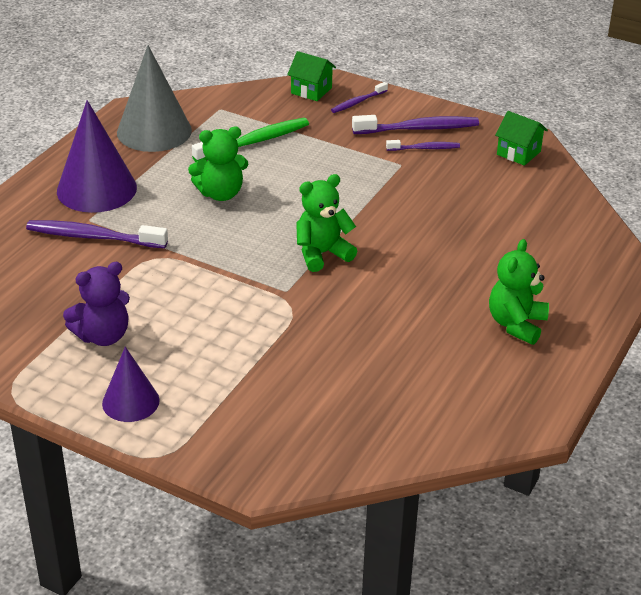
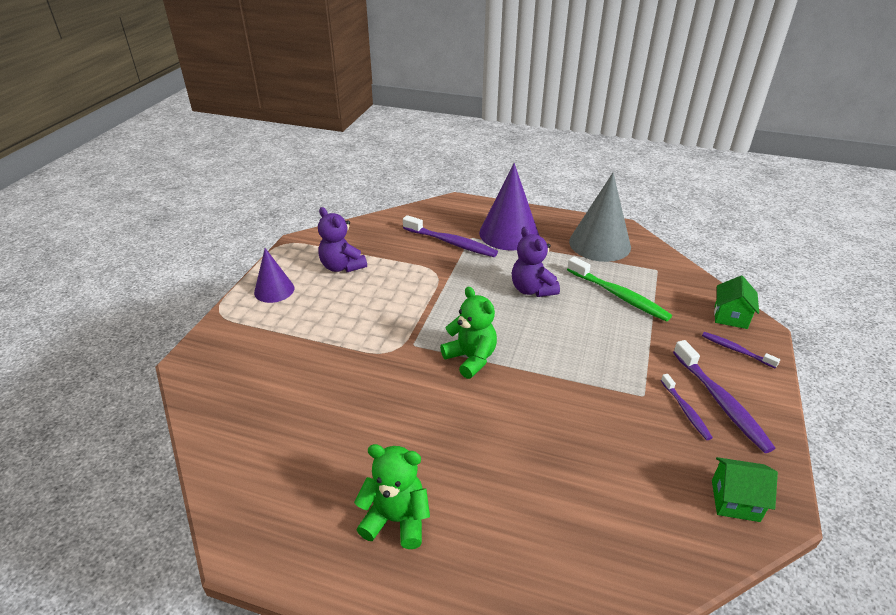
camera: 80 degrees right, 0 degrees up
(93, 237) = (451, 243): purple toothbrush -> purple toothbrush turned 120 degrees clockwise
(221, 194) = (532, 289): green teddy bear -> purple teddy bear
(518, 153) = (735, 500): green house -> green house turned 75 degrees clockwise

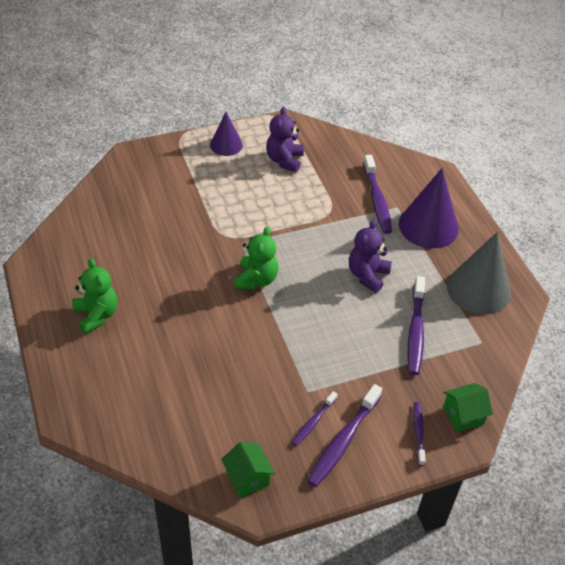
camera: 50 degrees right, 10 degrees up
(618, 295) = (415, 331): green toothbrush -> purple toothbrush

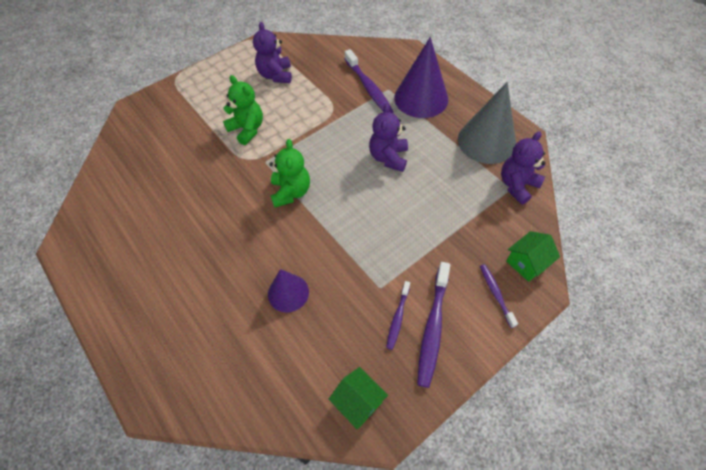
camera: 15 degrees left, 10 degrees up
(96, 315) = (148, 277): green teddy bear -> green teddy bear (247, 129)
(226, 145) = (219, 75): purple cone -> purple cone (288, 293)
(415, 331) = (451, 196): purple toothbrush -> none
(490, 341) = (517, 185): none -> purple teddy bear

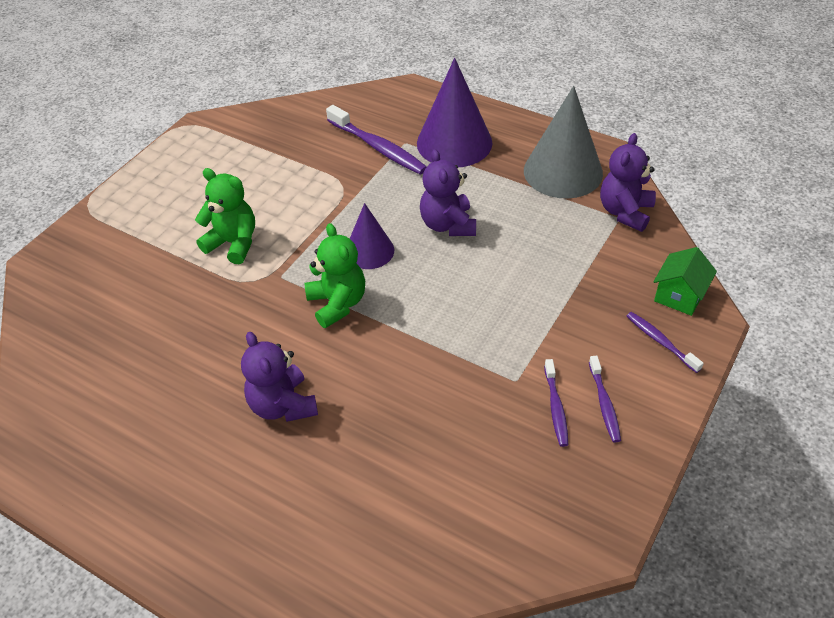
camera: 20 degrees left, 10 degrees down
(275, 75) = (238, 164): purple teddy bear -> purple teddy bear (283, 405)
(288, 293) = (398, 425): purple cone -> purple cone (369, 251)
(358, 402) = (556, 520): green house -> none
(433, 327) = (604, 403): purple toothbrush -> purple toothbrush, size x0.57

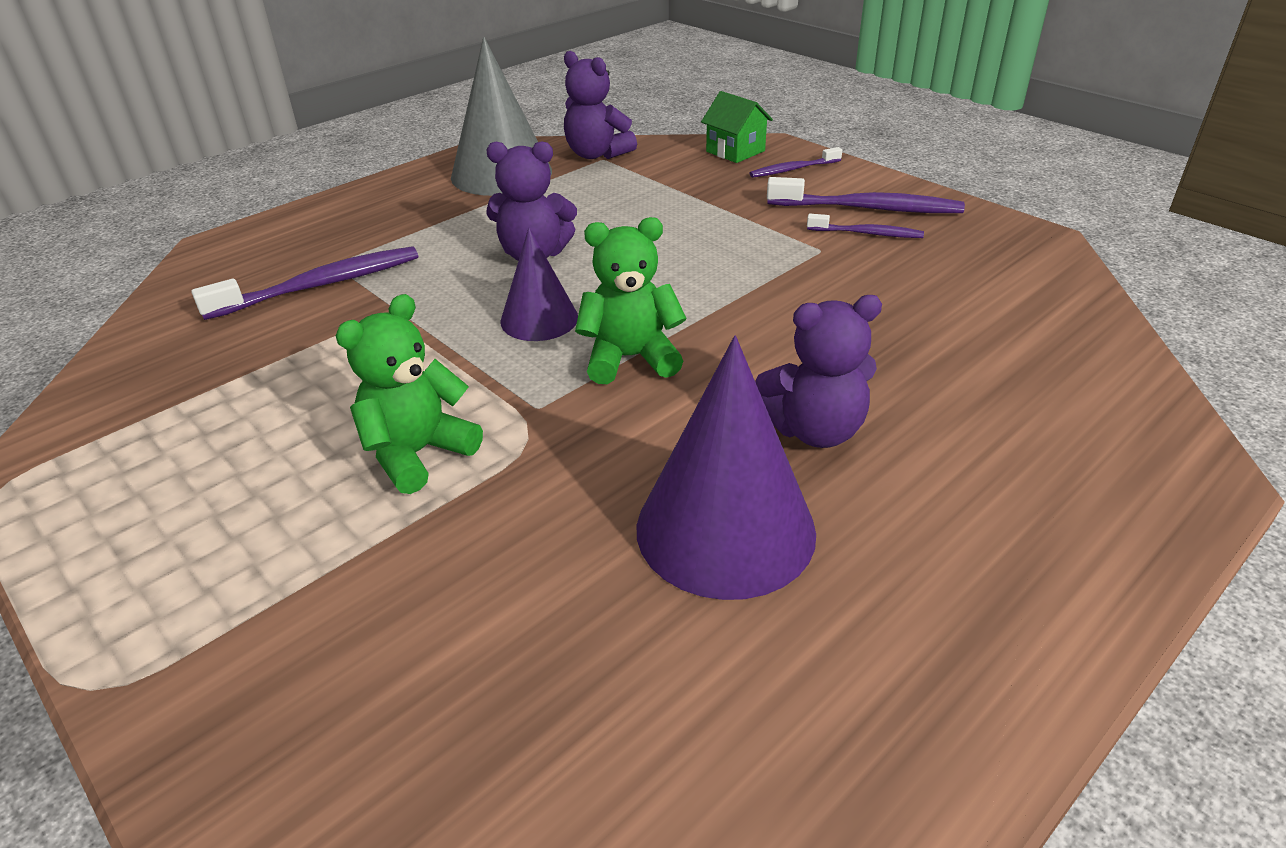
camera: 75 degrees left, 10 degrees down
(454, 143) = (376, 228): purple cone -> purple cone (725, 529)
(604, 403) = (867, 208): purple toothbrush -> purple toothbrush, size x1.76

